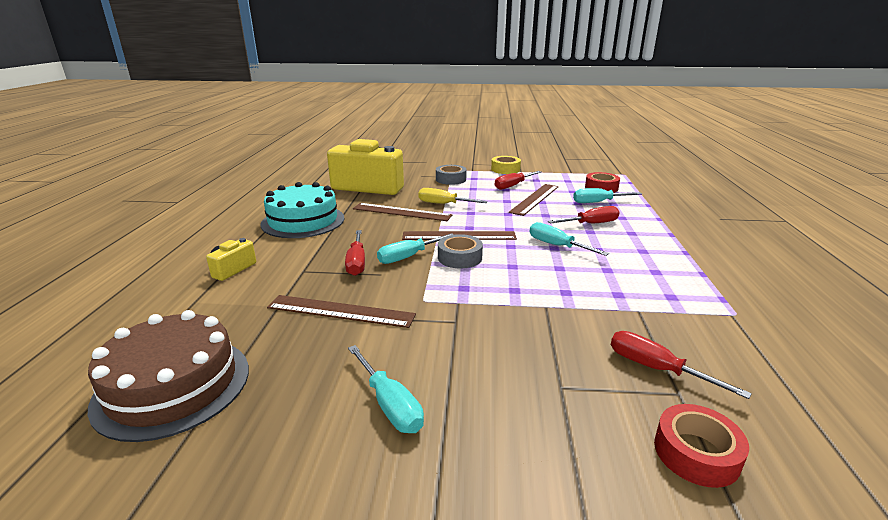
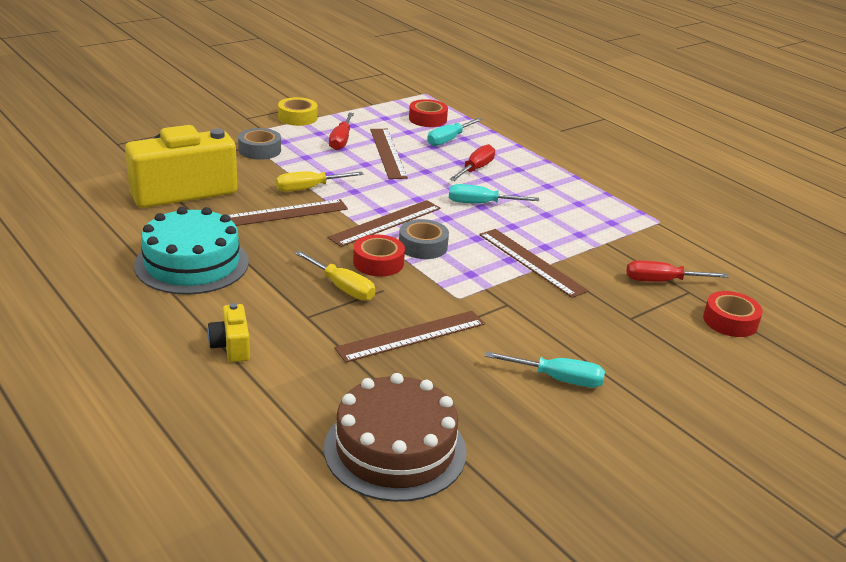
camera: 45 degrees left, 5 degrees up
(356, 262) = (342, 287): red screwdriver -> yellow screwdriver
(409, 257) = (378, 262): turquoise screwdriver -> red tape
(533, 299) = (531, 262): none -> brown ruler

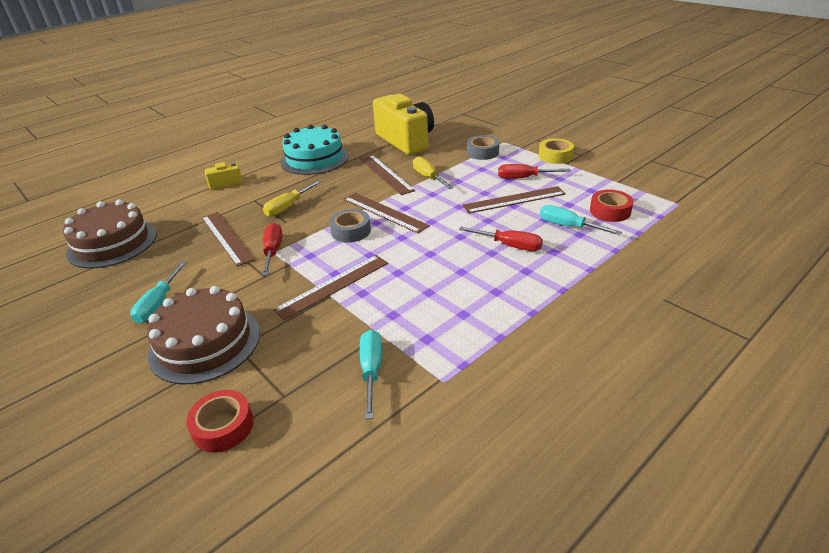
camera: 90 degrees right, 5 degrees up
(378, 262) = (323, 216): red tape -> none
(481, 204) = (436, 253): turquoise screwdriver -> turquoise screwdriver (371, 371)
(625, 338) = (205, 343): none -> brown cake
(662, 281) = (304, 375): red screwdriver -> red screwdriver (273, 251)

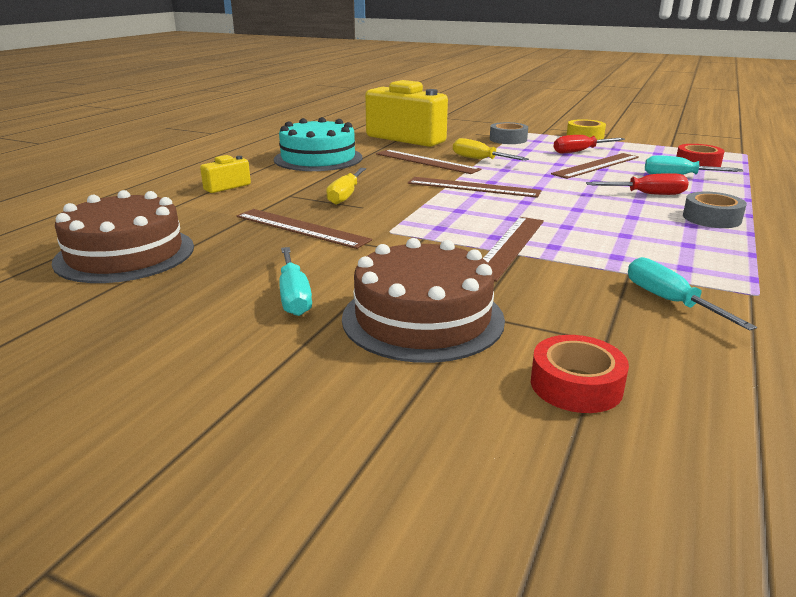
camera: 25 degrees left, 10 degrees down
(273, 251) = (385, 231): red screwdriver -> none
(351, 231) = (457, 204): grey tape -> grey tape (711, 218)

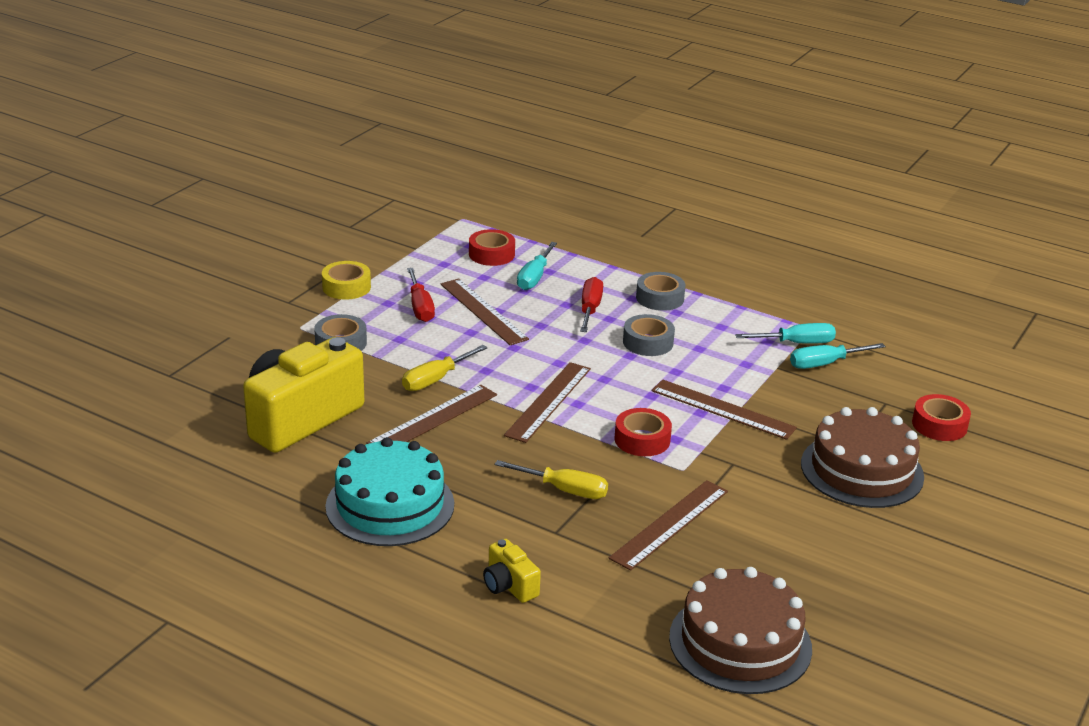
camera: 85 degrees left, 5 degrees up
(294, 296) = (830, 530): turquoise screwdriver -> turquoise screwdriver (796, 343)
(432, 216) = (642, 440): none -> red tape
(611, 215) = (648, 342): none -> grey tape

